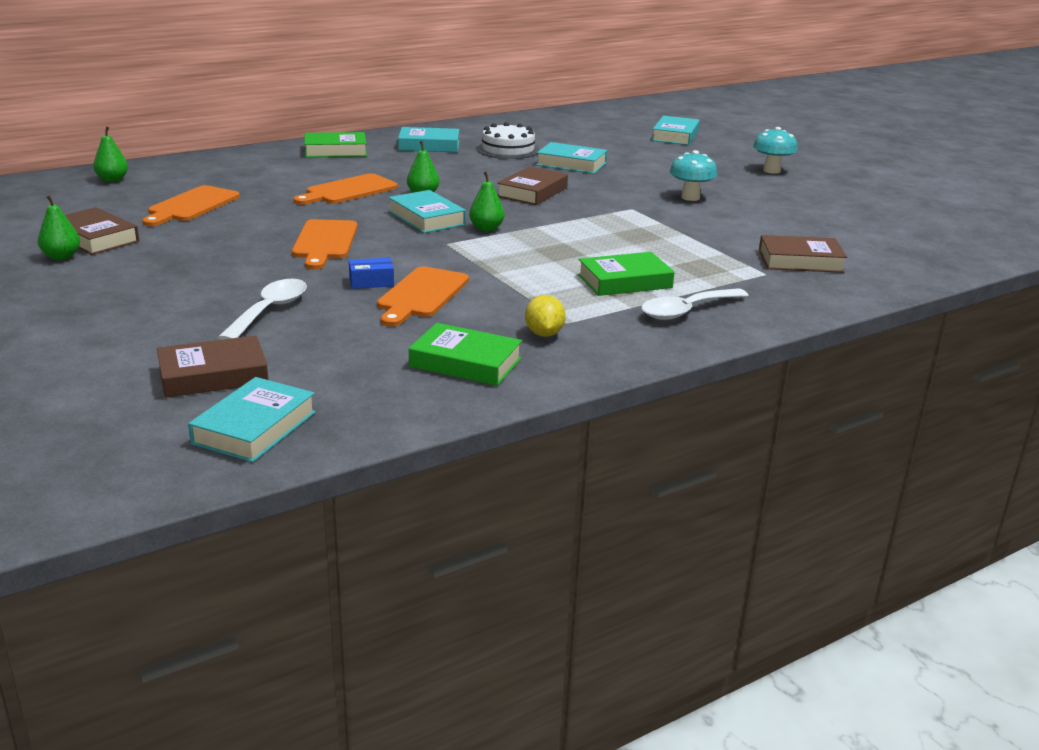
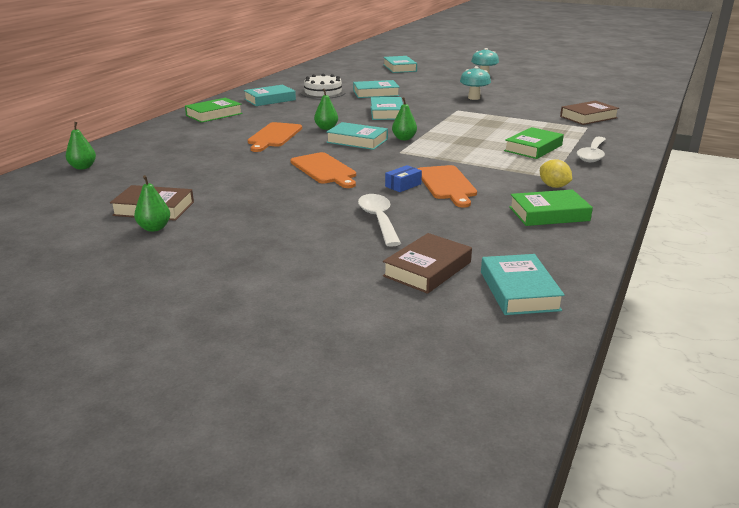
camera: 30 degrees left, 0 degrees up
(191, 206) = (183, 170): orange cutting board -> none
(532, 192) = (387, 113): brown book -> turquoise book

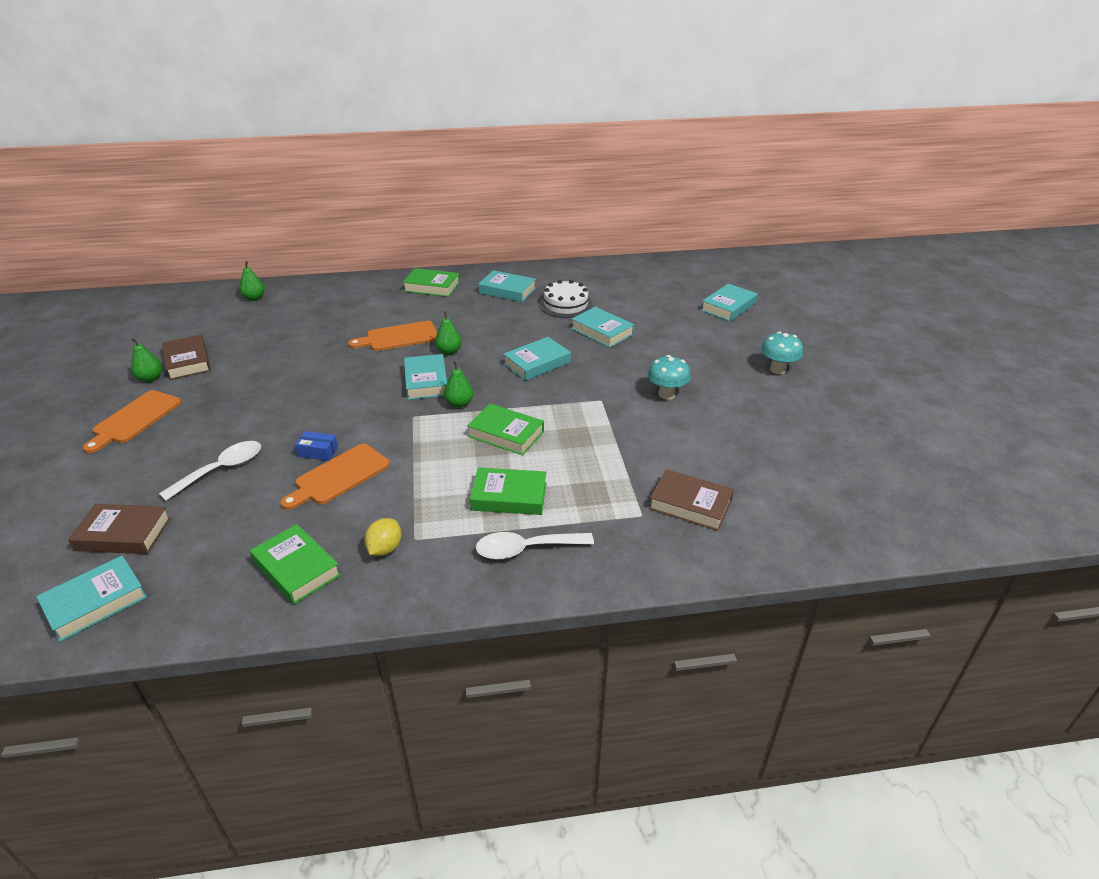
camera: 55 degrees right, 10 degrees up
(324, 170) = (328, 396): orange cutting board -> orange cutting board (134, 419)
(461, 135) = (506, 434): none -> green book

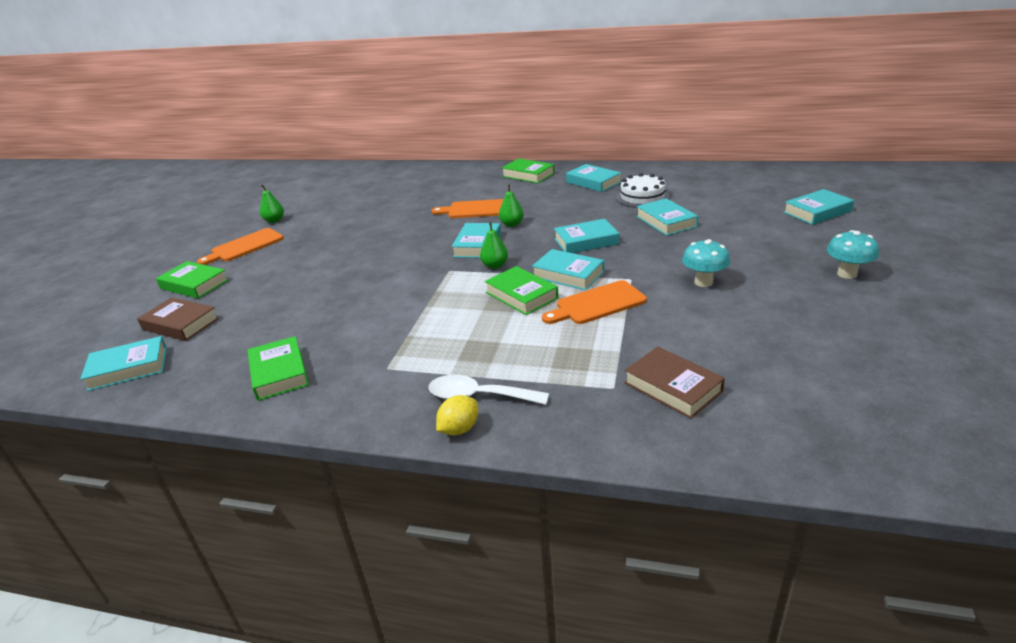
camera: 25 degrees right, 5 degrees down
(188, 361) = (307, 212): brown book -> none
(221, 470) = (277, 290): white spoon -> none
(254, 298) = (383, 173): green pear -> none
(318, 452) = (355, 287): blue box -> none
(339, 476) = (359, 308): orange cutting board -> orange cutting board (597, 304)
(385, 549) = (357, 371): yellow lemon -> yellow lemon (459, 429)
(509, 496) = (492, 348): green book -> green book (194, 284)
(539, 403) = (568, 274): none -> turquoise book

